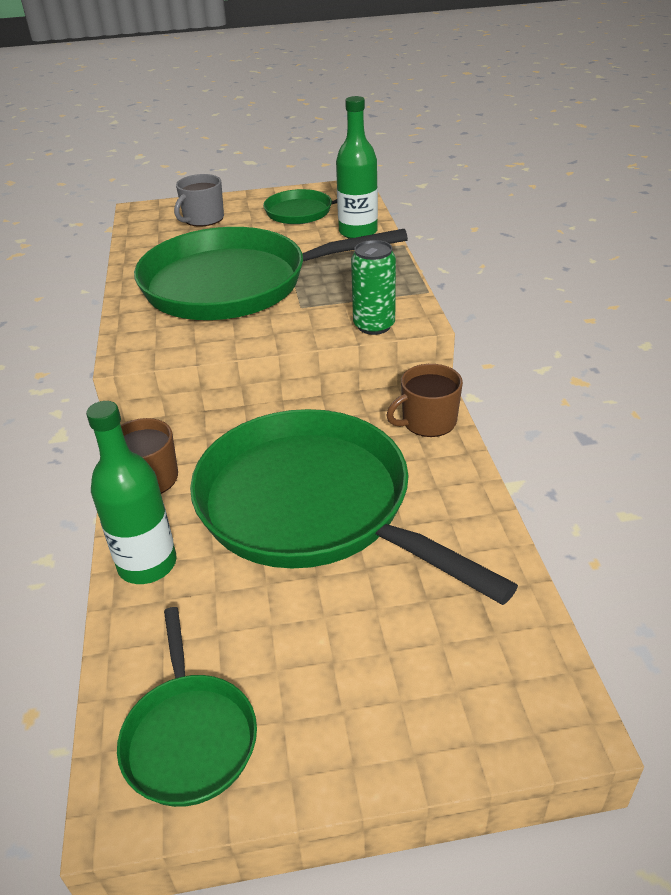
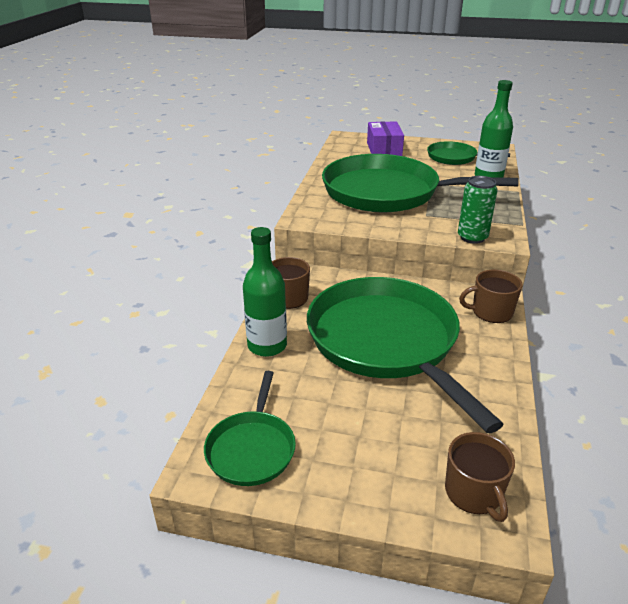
camera: 20 degrees right, 5 degrees down
(203, 219) = (384, 149): grey mug -> purple box
(509, 689) = (474, 493): none -> brown mug

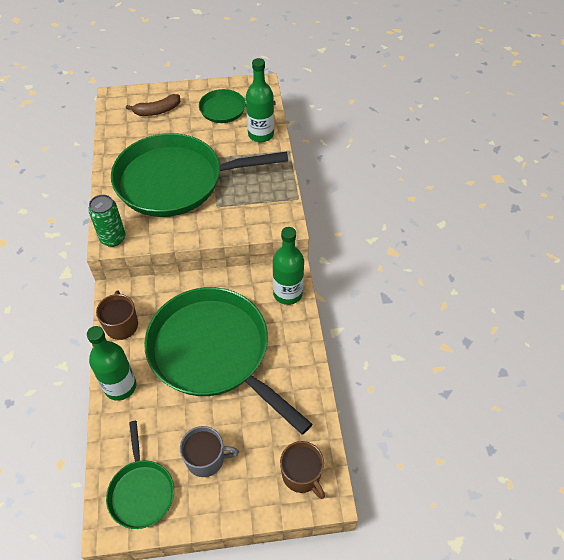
camera: 20 degrees left, 20 degrees up
(345, 438) = (206, 459): none -> grey mug
(384, 149) = (157, 111): purple box -> brown banana
(472, 237) = (260, 228): green can -> green can (113, 238)
(491, 312) = (287, 293): brown mug -> green bottle

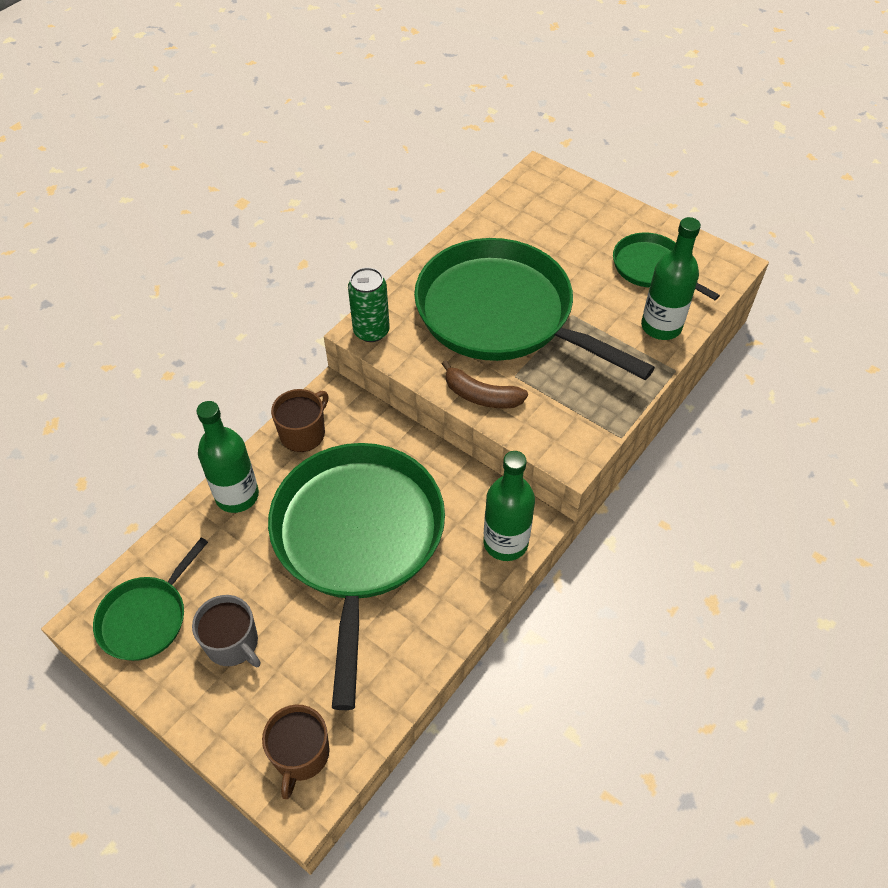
camera: 45 degrees right, 0 degrees up
(157, 111) = (568, 219): brown banana -> brown banana (481, 396)

